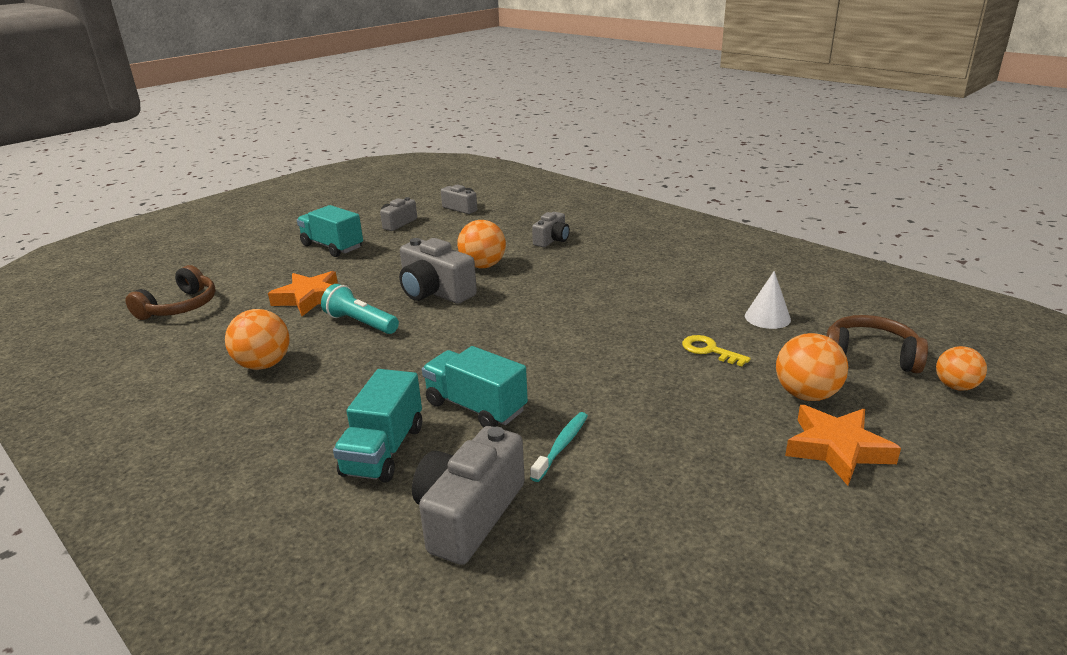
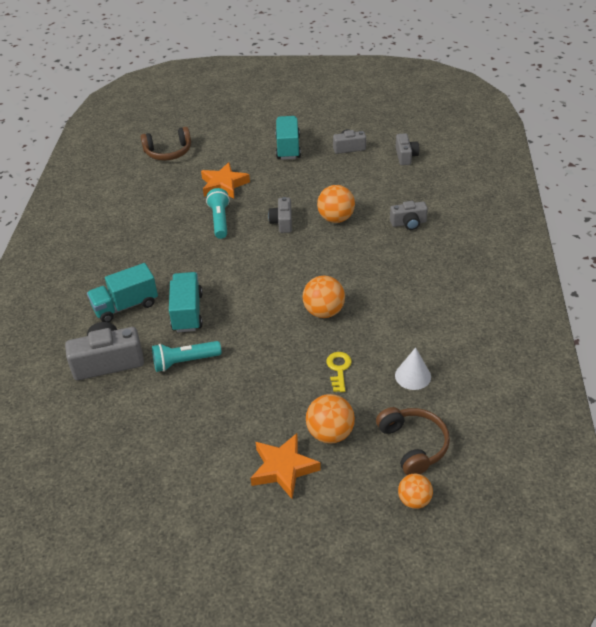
camera: 50 degrees right, 15 degrees up
(264, 365) = (150, 219): orange ball -> orange ball (324, 312)
(435, 292) = (282, 222): grey camera -> grey camera, size x0.60
(561, 446) = (185, 362): turquoise toothbrush -> turquoise flashlight

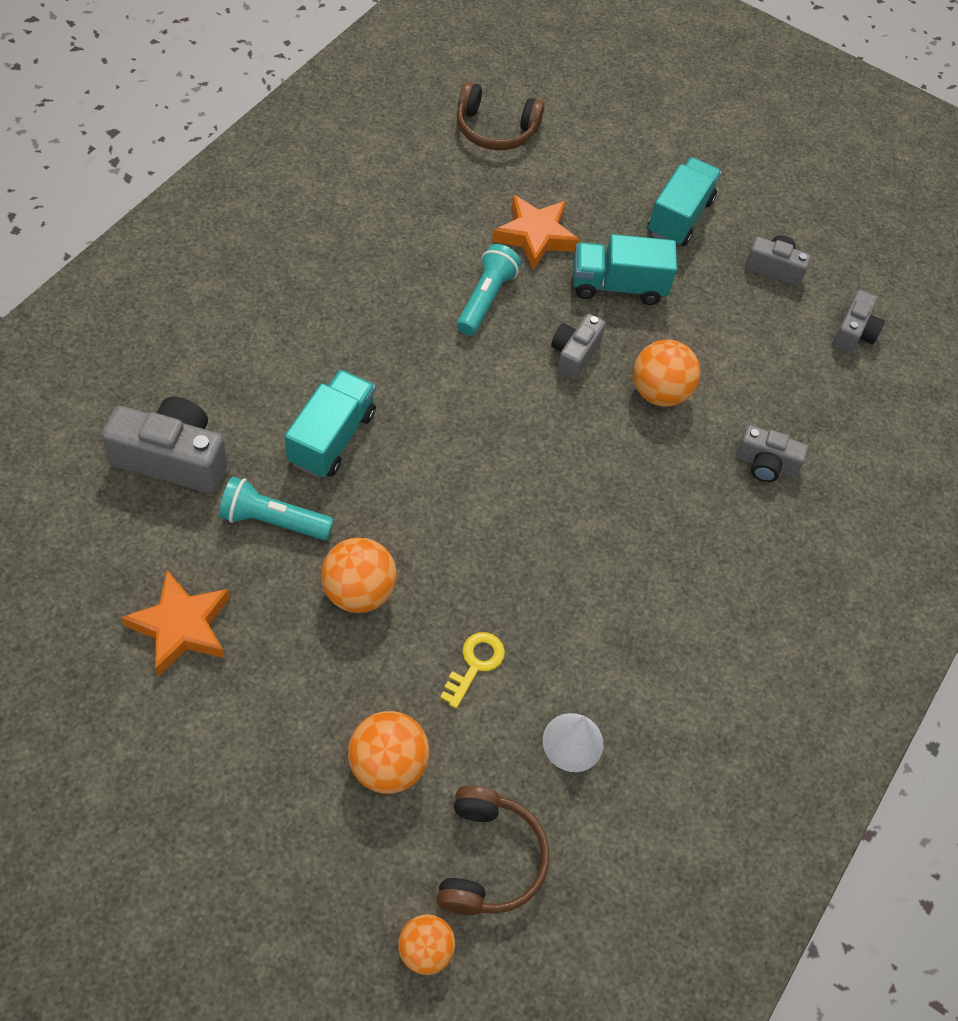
camera: 20 degrees right, 15 degrees up
(125, 306) = (256, 377): turquoise truck -> turquoise truck (618, 286)
(283, 468) = (285, 781): orange star -> orange star (181, 627)
(324, 312) = (523, 551): orange ball -> orange ball (359, 591)

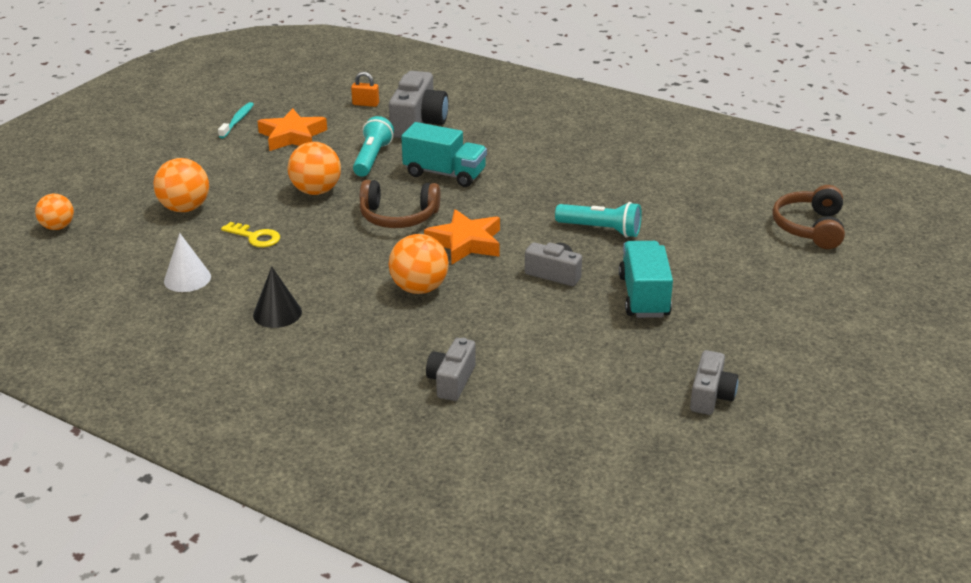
camera: 95 degrees right, 25 degrees down
(91, 524) = (365, 104): none -> orange padlock
(107, 711) = (237, 121): none -> turquoise toothbrush
(488, 859) = (109, 247): brown headphones -> brown headphones (398, 216)
(535, 236) = (685, 252): orange star -> orange star (465, 243)
(649, 630) = (277, 313): none -> black cone
(659, 392) = (523, 319): orange ball -> orange ball (419, 288)
(679, 217) = (753, 333): turquoise truck -> none
(853, 333) = (638, 451): grey camera -> none

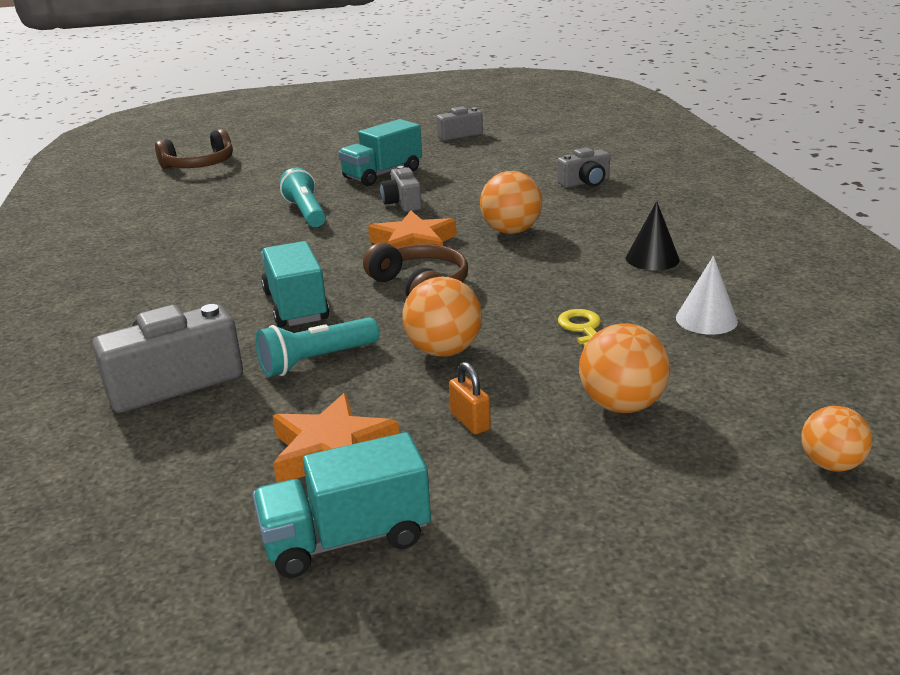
camera: 130 degrees left, 5 degrees down
(237, 121) = (346, 539): turquoise toothbrush -> turquoise truck
(365, 104) = (147, 454): orange padlock -> orange padlock (470, 421)

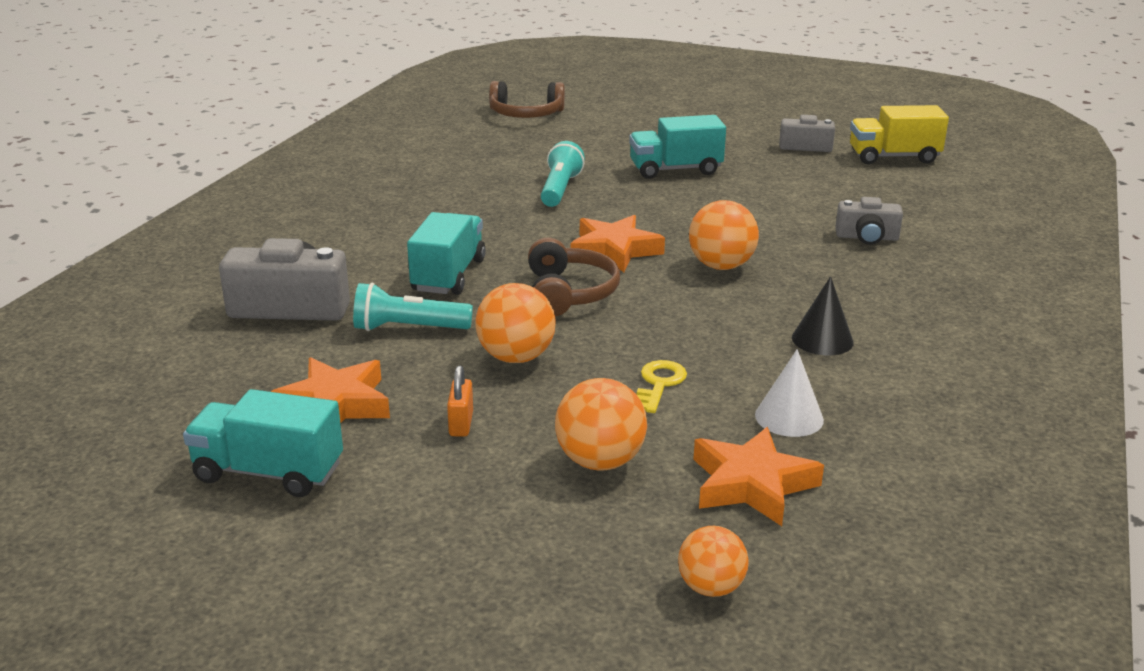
camera: 30 degrees right, 0 degrees up
(402, 203) = (656, 205): grey camera -> none
(529, 127) = (893, 157): none -> yellow truck
(750, 376) = (752, 484): none -> orange star

